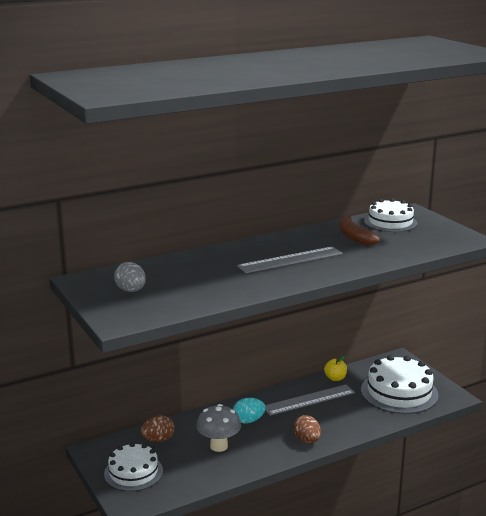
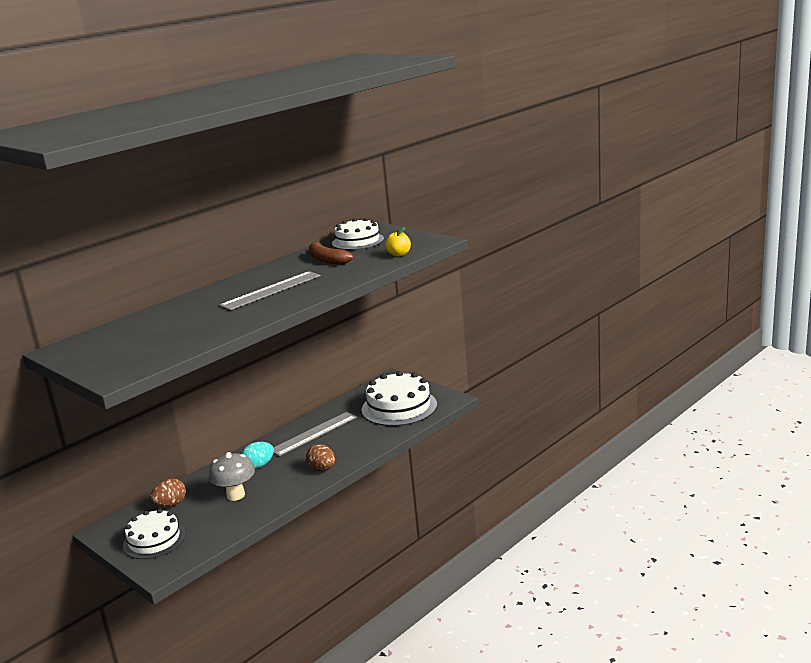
camera: 15 degrees left, 0 degrees up
(131, 291) = (116, 348): grey egg -> none
(335, 378) = (334, 409): yellow apple -> yellow apple (399, 254)

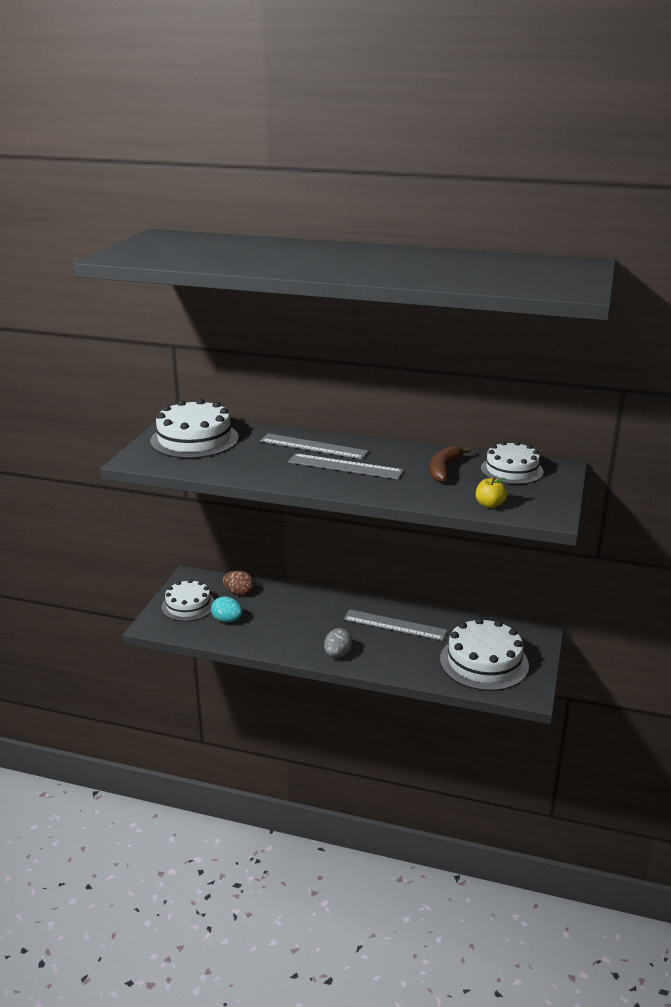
camera: 60 degrees right, 5 degrees up
(116, 344) = (194, 439): none -> white cake
(215, 297) = (313, 446): none -> grey ruler
(236, 495) = (269, 621): grey mushroom -> none
(259, 466) = (321, 614): turquoise egg -> turquoise egg (227, 620)
(322, 469) = (337, 654): brown egg -> grey egg

